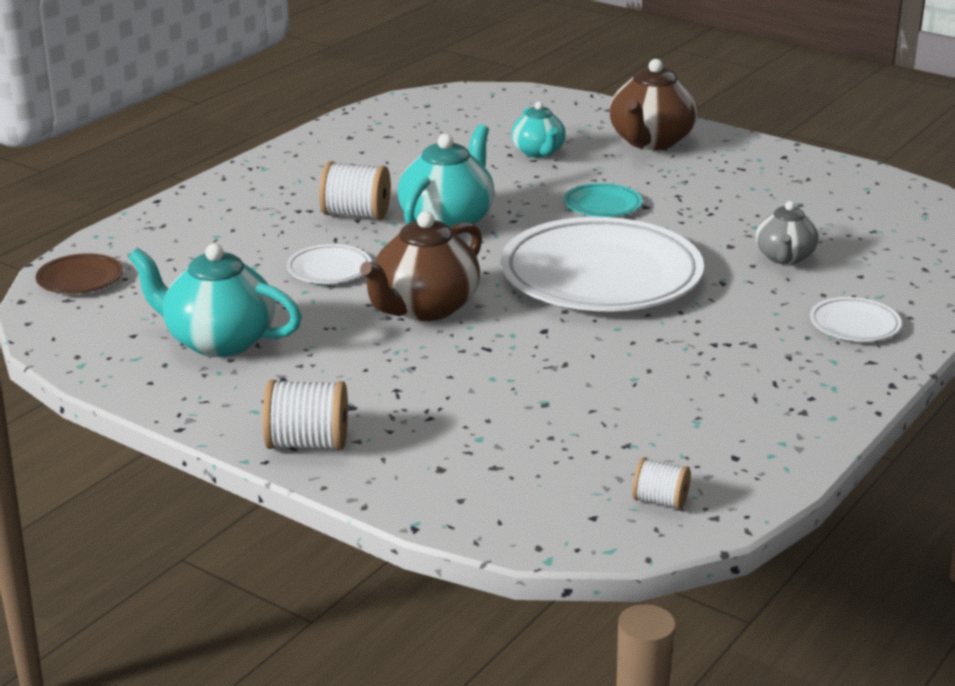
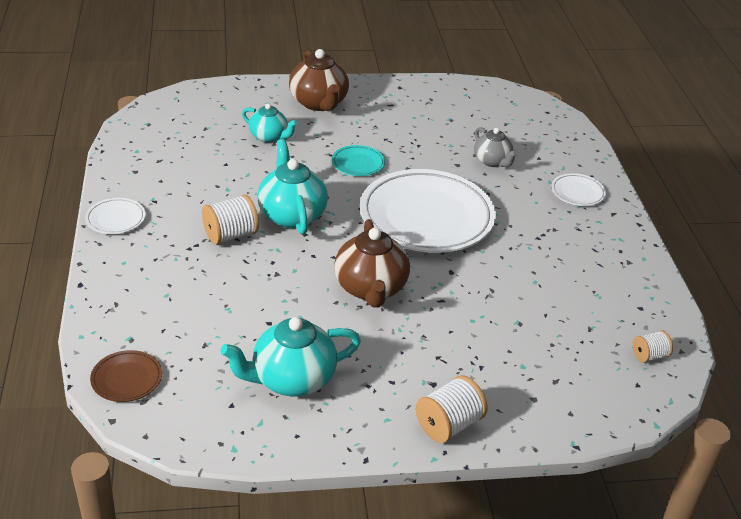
camera: 45 degrees left, 10 degrees up
(329, 269) = (276, 287): white plate -> white plate (115, 219)

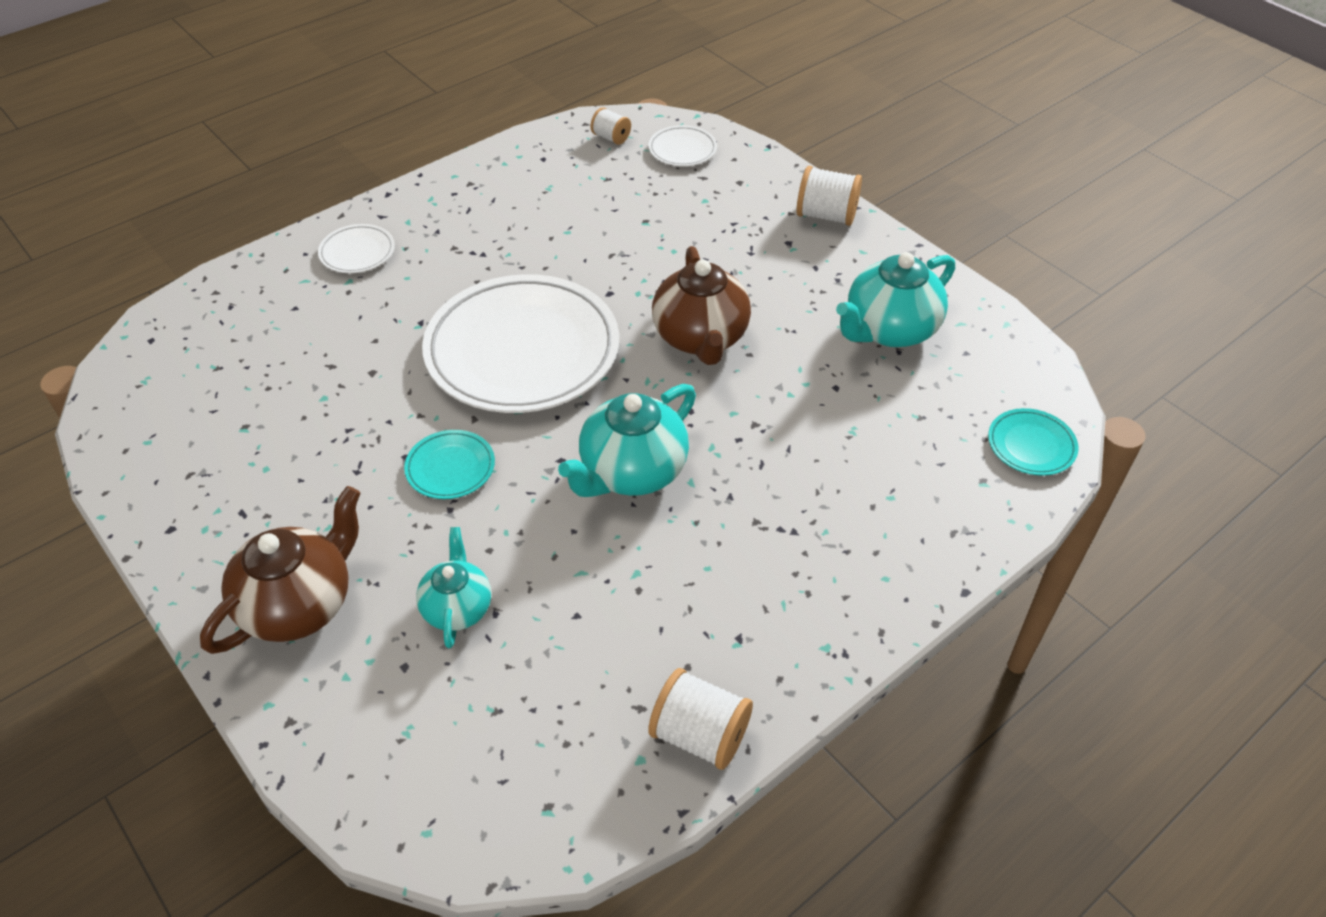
camera: 120 degrees left, 10 degrees up
(115, 219) = (819, 652): white plate -> white plate (682, 150)
(126, 379) = (1031, 445): brown plate -> turquoise plate
(231, 235) = (729, 507): white spool -> white spool (699, 735)
(292, 379) = (889, 330): turquoise teapot -> turquoise teapot turned 105 degrees clockwise
(370, 289) = (700, 338): brown teapot -> brown teapot turned 120 degrees clockwise
(492, 161) = (338, 344): grey teapot -> none

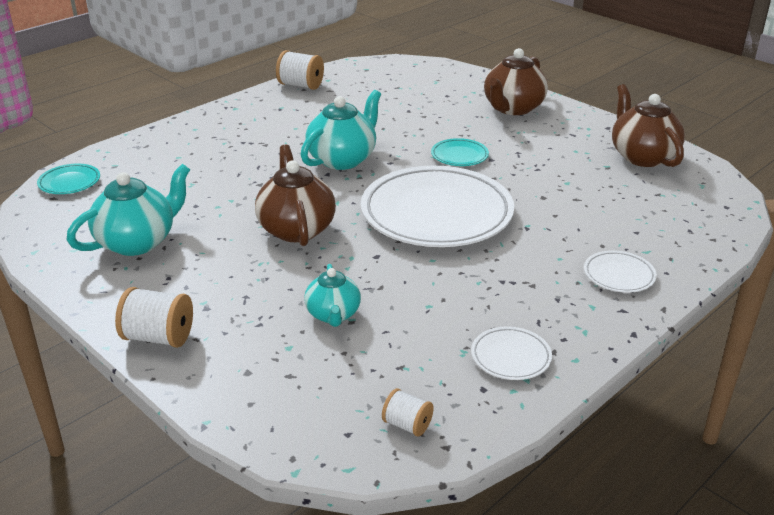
camera: 175 degrees right, 15 degrees down
(175, 446) = (642, 156): none -> brown teapot
(457, 607) = (429, 111): turquoise teapot -> turquoise teapot (333, 315)
(682, 150) = (314, 412): white plate -> white plate (510, 357)

